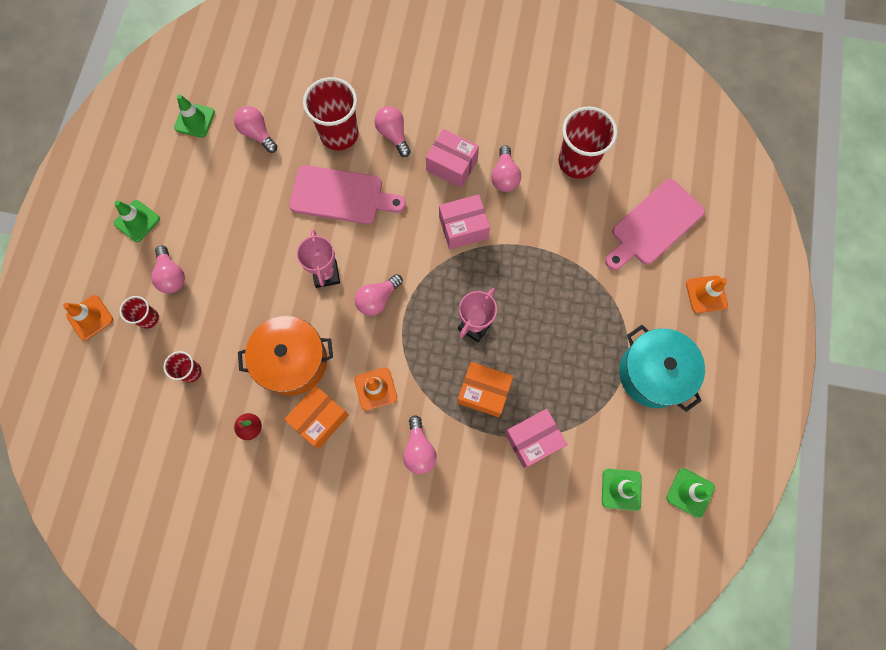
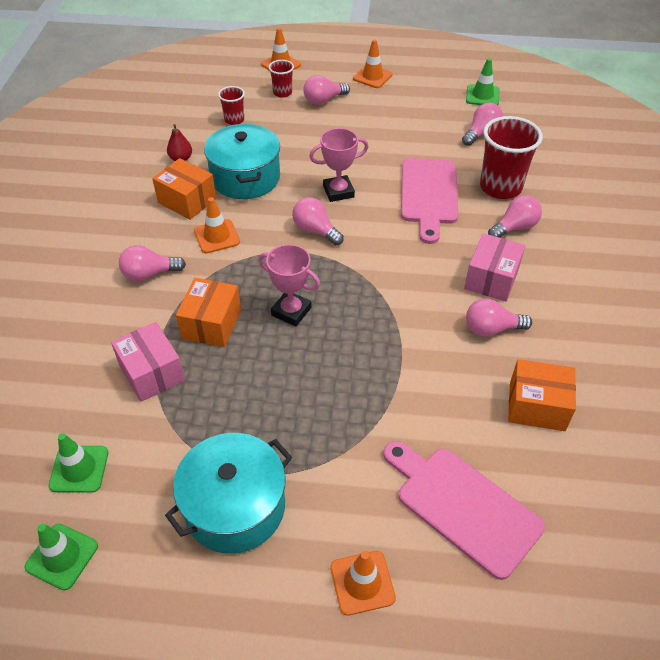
camera: 85 degrees right, 25 degrees down
(137, 221) = (372, 77): green traffic cone -> orange traffic cone
(292, 361) = (245, 178): orange pot -> turquoise pot
(463, 228) = (413, 294): pink box -> none
(577, 162) = (537, 406): red cup -> orange box

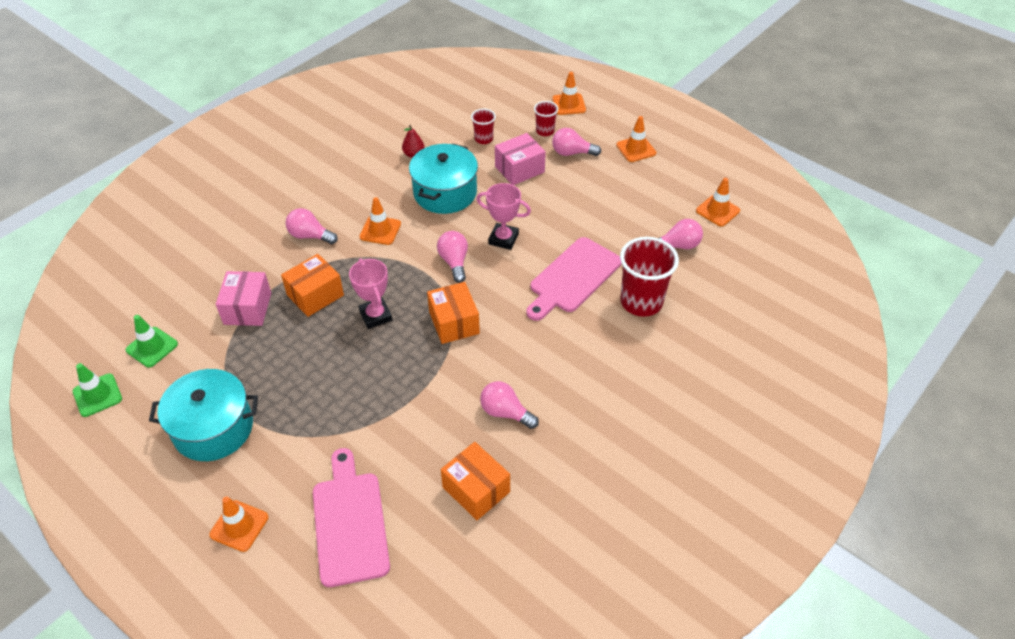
camera: 35 degrees right, 0 degrees up
(187, 201) = (386, 191): orange box -> orange box (454, 322)
(482, 96) = (717, 211): green traffic cone -> orange traffic cone
(491, 279) = (548, 374): pink box -> pink box (519, 169)
(514, 227) = (614, 342): pink light bulb -> none

